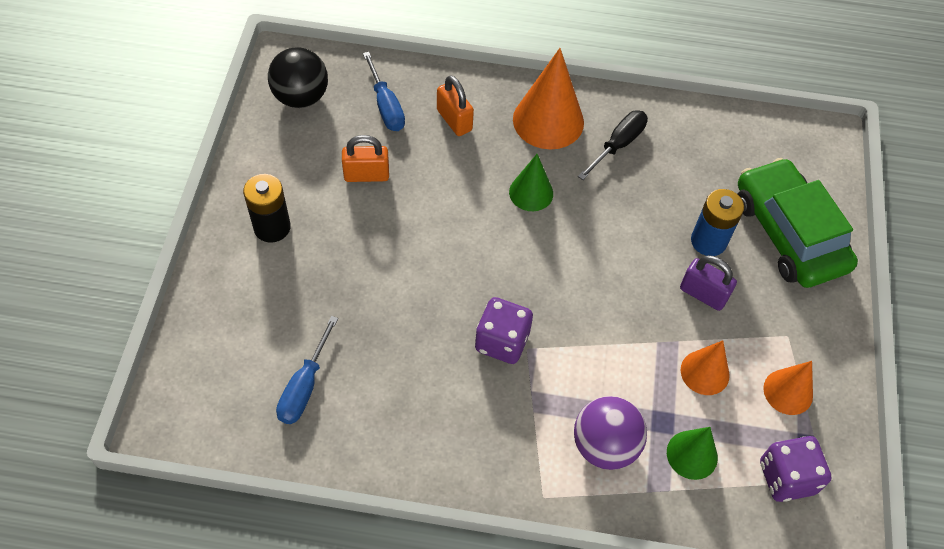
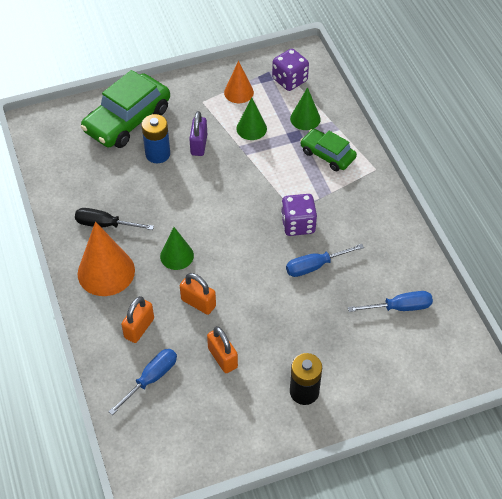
camera: 115 degrees left, 5 degrees down
(301, 97) = (176, 442): black ball -> none
(426, 325) = (314, 266): none -> blue screwdriver
(451, 184) = (198, 303): none -> orange padlock
(604, 445) = (327, 155): purple ball -> green car
(705, 372) = (251, 128): orange cone -> green cone

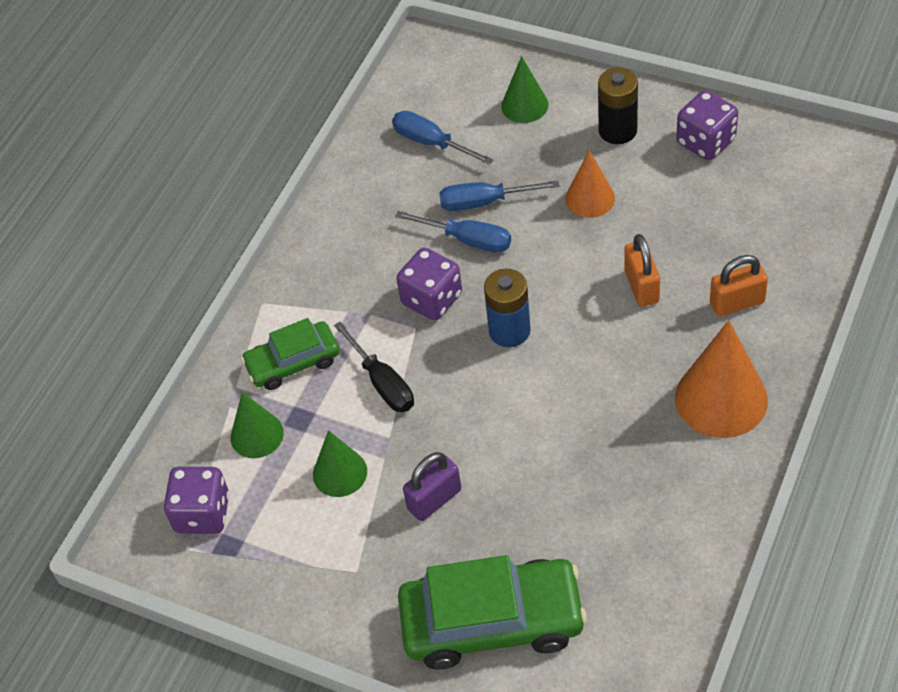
camera: 130 degrees left, 0 degrees up
(104, 224) = (669, 467): black screwdriver -> black screwdriver (383, 383)
(151, 378) = (768, 241): blue screwdriver -> blue screwdriver (483, 202)
(158, 154) = (503, 526): blue battery -> blue battery (509, 331)
(177, 256) = (614, 359): green cone -> green cone (524, 105)
(222, 358) = (670, 212): orange padlock -> none
(238, 92) = (291, 547): orange cone -> orange cone (590, 198)
(244, 422) = (706, 142): none -> purple dice
(327, 155) = (293, 362): green car -> green car turned 75 degrees clockwise

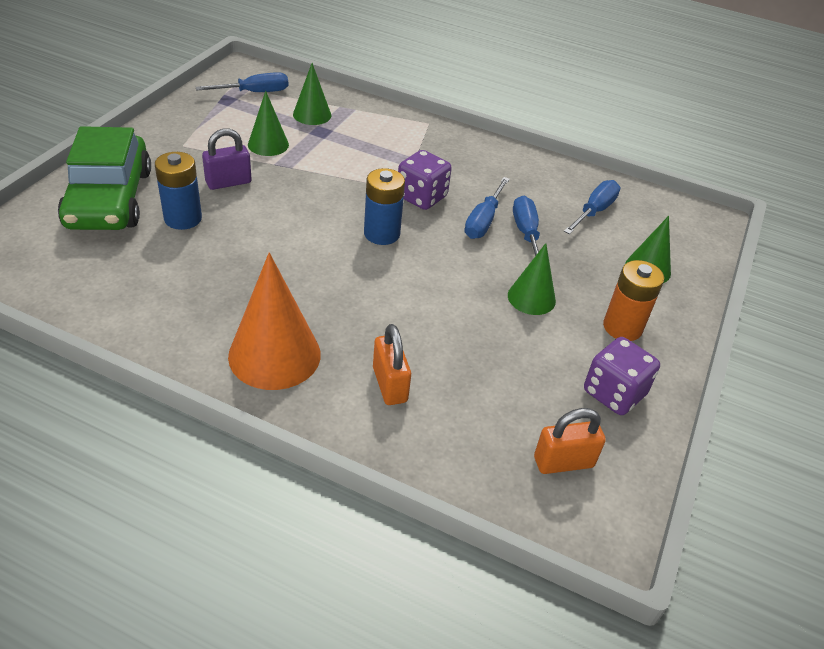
camera: 80 degrees right, 10 degrees down
(202, 513) = (255, 92): purple dice -> blue screwdriver
(293, 362) = (371, 132): green car -> none
(383, 383) = (343, 168): black screwdriver -> none
(434, 499) = (228, 182): purple padlock -> purple padlock turned 75 degrees counterclockwise
(518, 530) = (183, 218): none -> blue battery
(590, 198) = (531, 298): orange cone -> green cone
(617, 130) = (622, 327): black battery -> orange battery
(641, 286) = (420, 318): orange padlock -> orange padlock (563, 462)

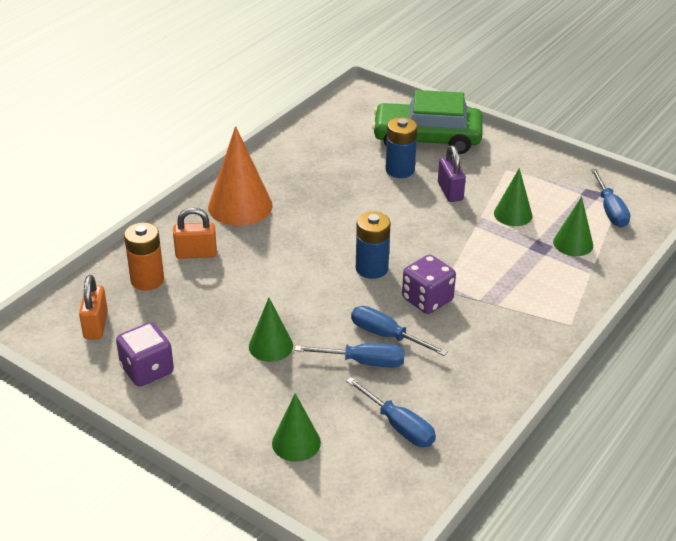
camera: 105 degrees right, 5 degrees down
(622, 327) = (219, 397): orange battery -> orange battery (147, 280)

